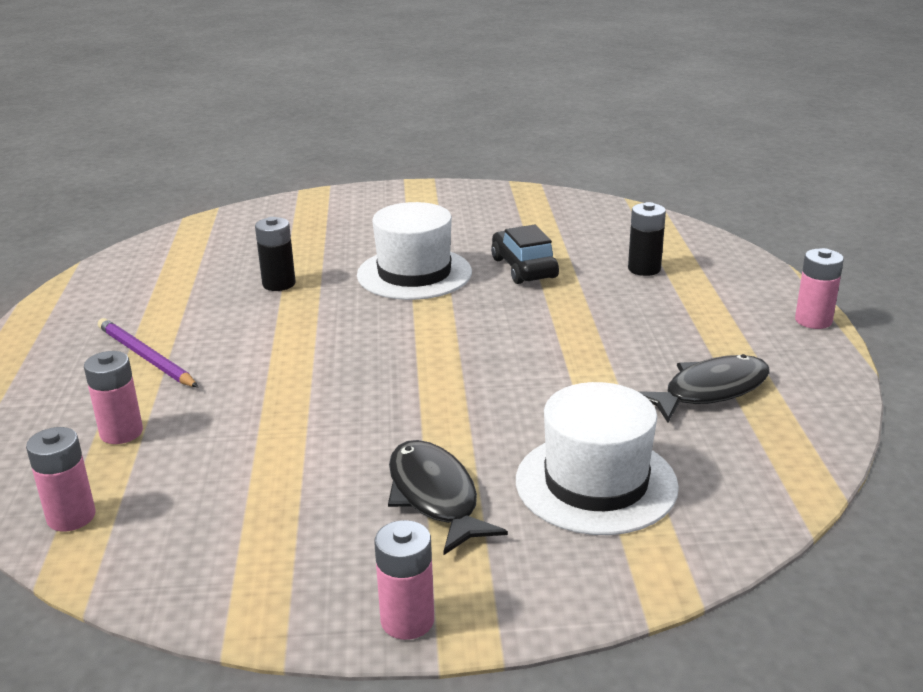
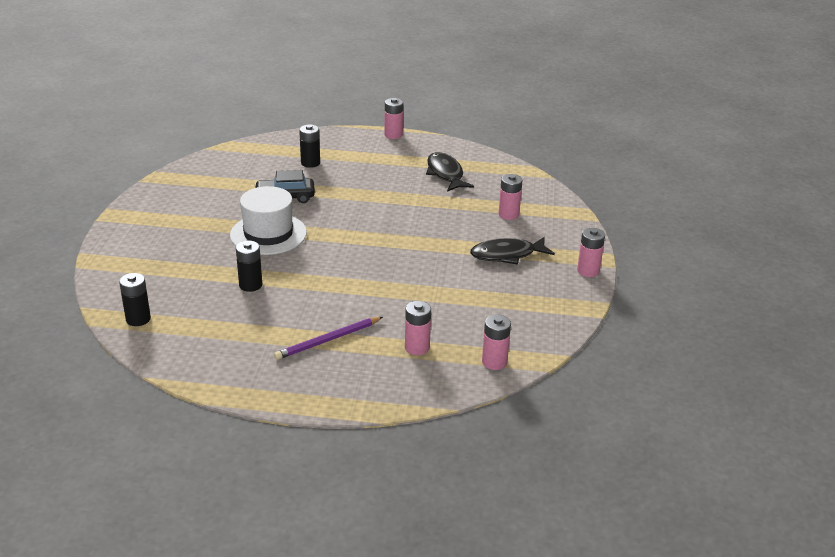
camera: 80 degrees left, 5 degrees up
(194, 236) = (138, 319): none -> black battery
(596, 483) = (508, 214): white hat -> pink battery

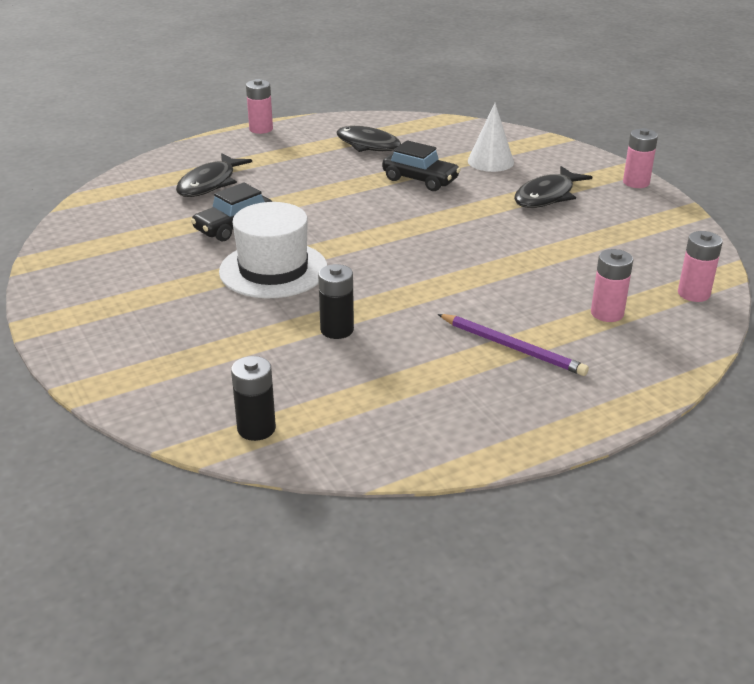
camera: 35 degrees left, 0 degrees up
(310, 163) = (210, 183): black battery -> black fish
(328, 340) = (512, 347): purple pencil -> purple pencil turned 75 degrees counterclockwise
(440, 210) = (420, 180): none -> black car
(508, 214) = (490, 161): pink battery -> white cone

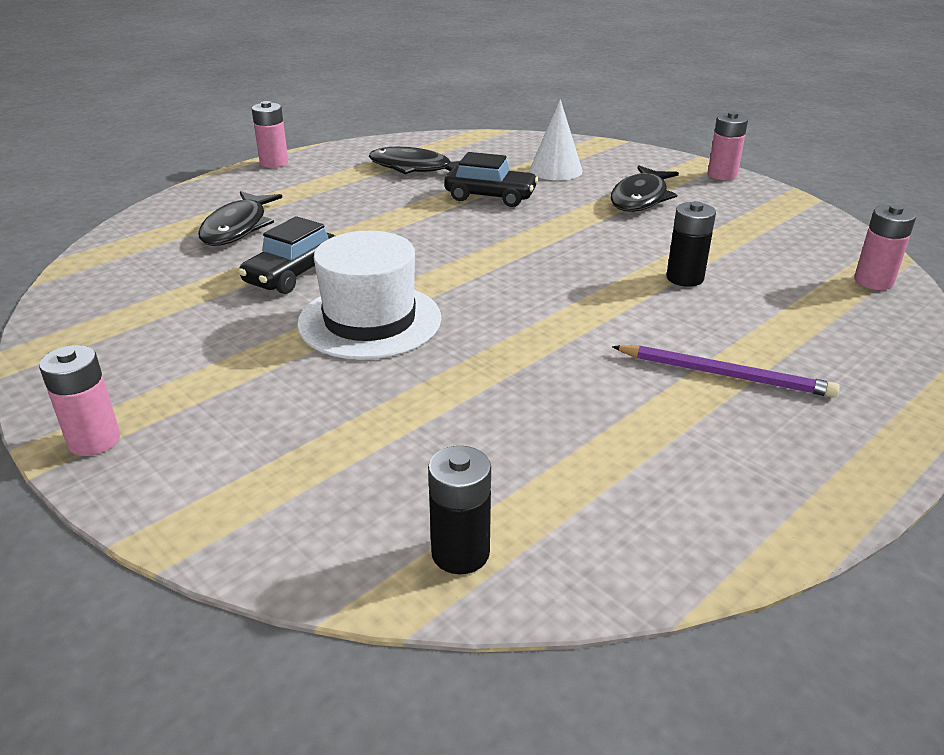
camera: 15 degrees left, 0 degrees up
(337, 330) = (494, 386): black battery -> black battery (684, 278)
(607, 313) = (800, 317): pink battery -> pink battery (94, 440)

